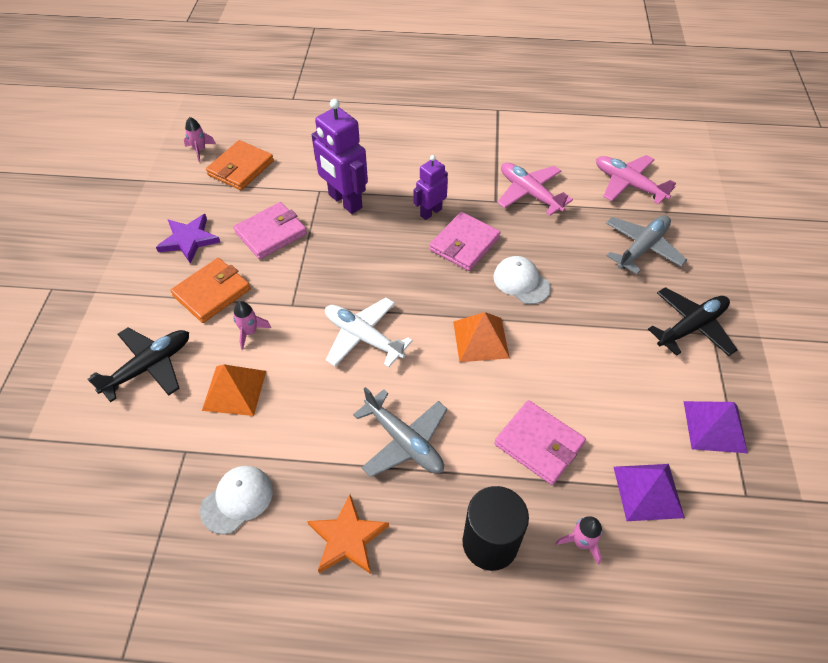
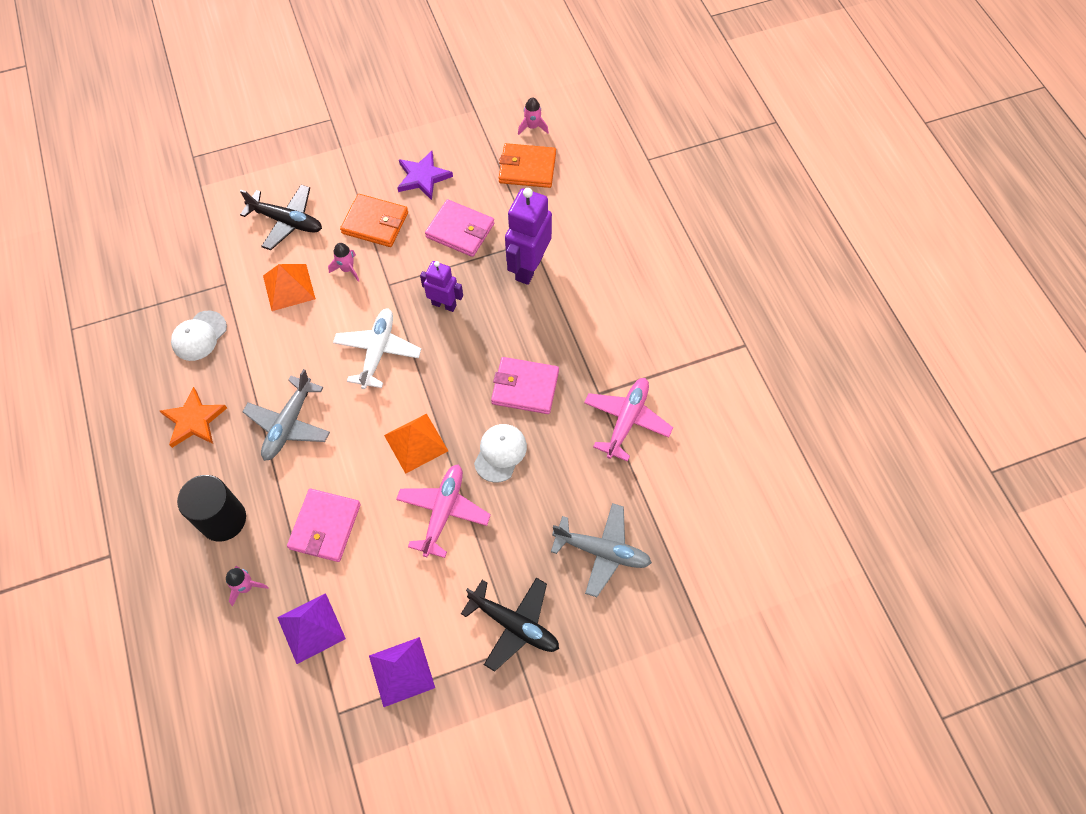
camera: 65 degrees right, 10 degrees up
(237, 500) = (199, 336): white cap -> white cap turned 105 degrees clockwise
(430, 212) = (552, 343): purple robot -> purple robot (444, 304)
(628, 184) = (695, 512): pink plane -> pink plane (443, 512)

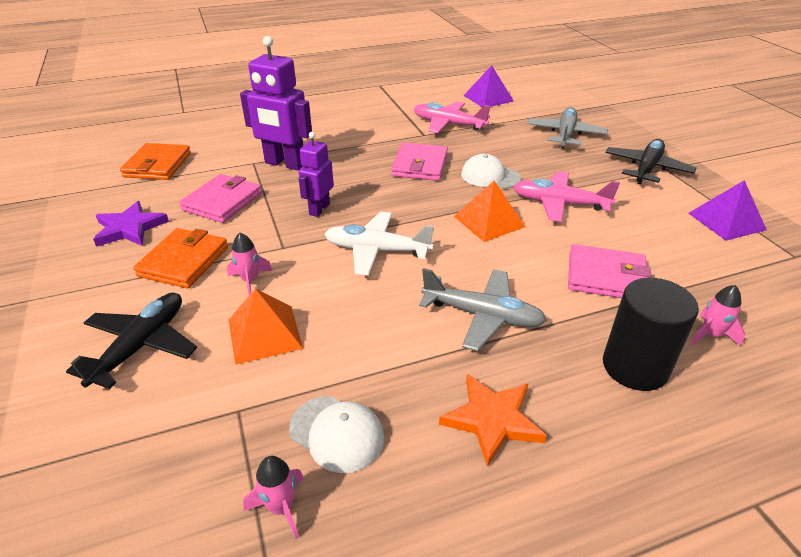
camera: 90 degrees left, 25 degrees down
(311, 628) = (724, 279): purple pyramid -> purple pyramid (488, 98)
(532, 127) = (103, 162): pink rocket -> pink rocket (281, 507)

